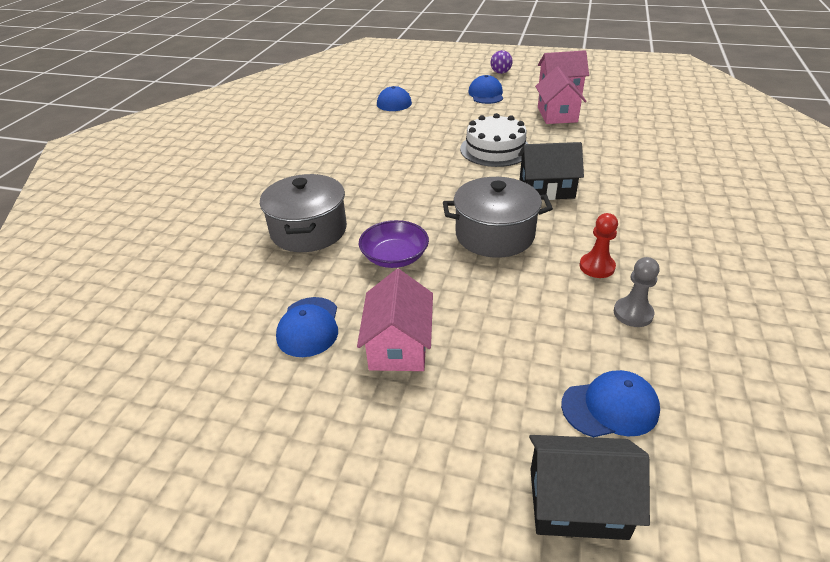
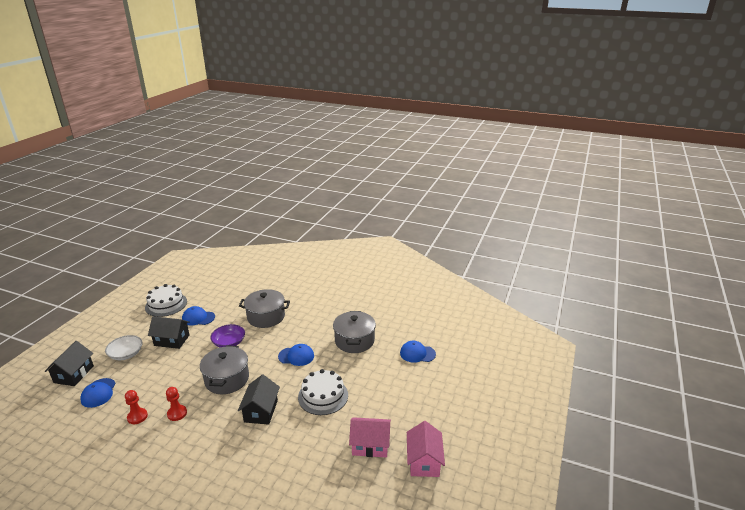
camera: 95 degrees right, 10 degrees down
(238, 416) = (166, 304): none -> white cake
(373, 141) = (354, 341): none -> grey pot
(399, 345) = (172, 340): pink house -> black house
(466, 415) = (126, 354): none -> white bowl
(486, 94) = (422, 407): blue cap -> blue cap (296, 356)
(500, 73) = (473, 425): purple ball -> none
(633, 313) = (137, 417): grey pawn -> red pawn

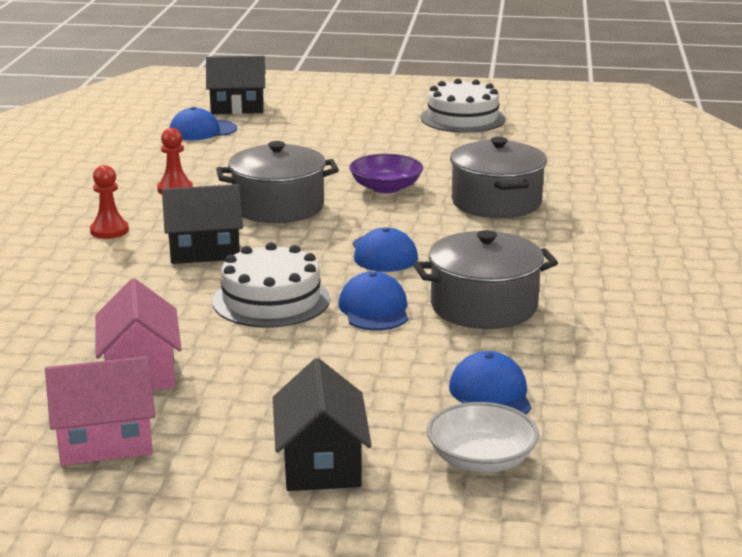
camera: 75 degrees right, 5 degrees down
(126, 354) = (303, 125): white bowl -> white bowl (481, 459)
(137, 417) = (158, 166): red pawn -> red pawn (109, 231)
(172, 340) = (361, 145): black house -> black house (321, 463)
(198, 318) = (442, 149): blue cap -> blue cap (374, 309)

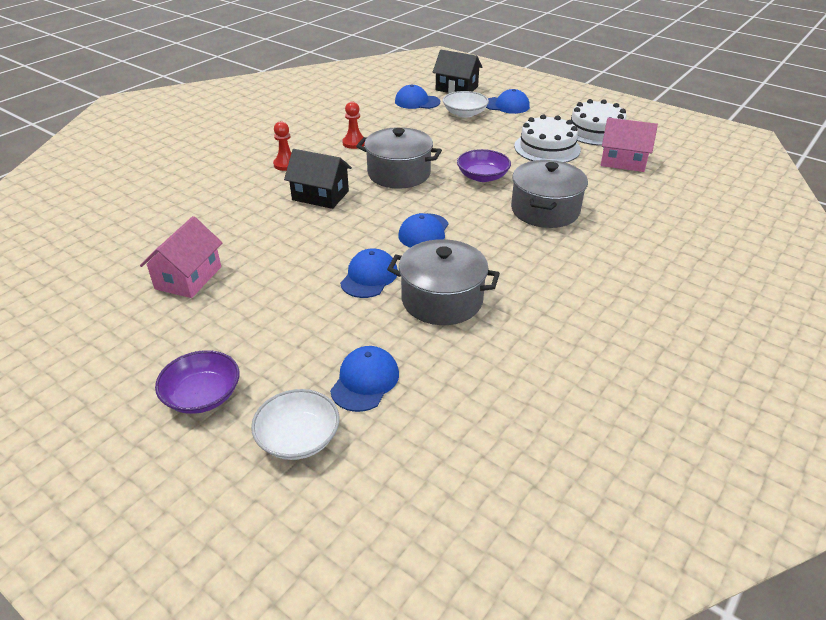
camera: 30 degrees right, 15 degrees up
(105, 441) = (114, 325): pink house -> pink house (623, 161)
(271, 300) = (316, 247): white cake -> white cake (547, 148)
(282, 131) = (465, 113): none -> white bowl
(321, 463) = (202, 395): black house -> purple bowl
(325, 113) = (506, 105): none -> blue cap

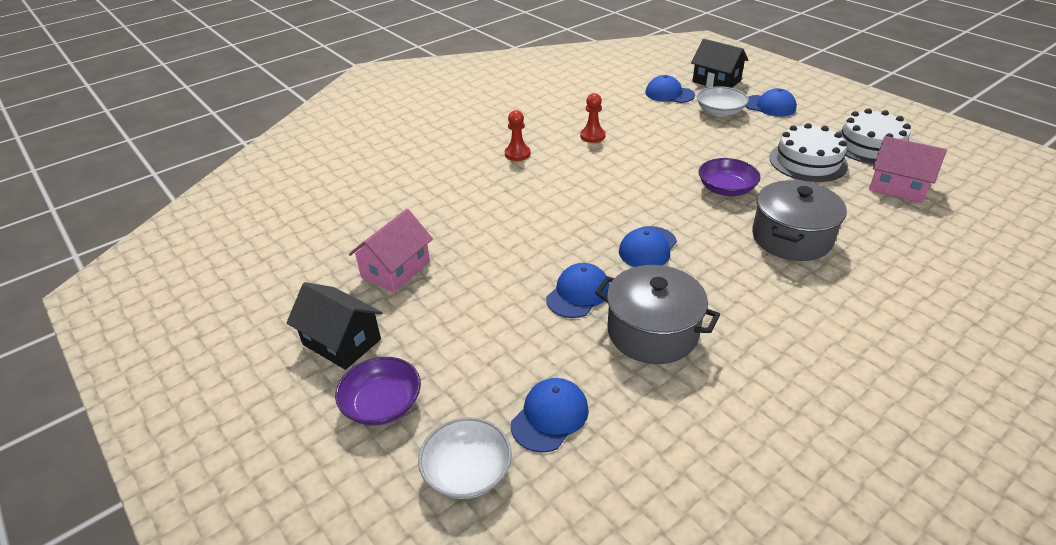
camera: 15 degrees right, 0 degrees up
(320, 195) = (545, 193): black house -> black house (342, 342)
(399, 173) = (633, 176): grey pot -> none

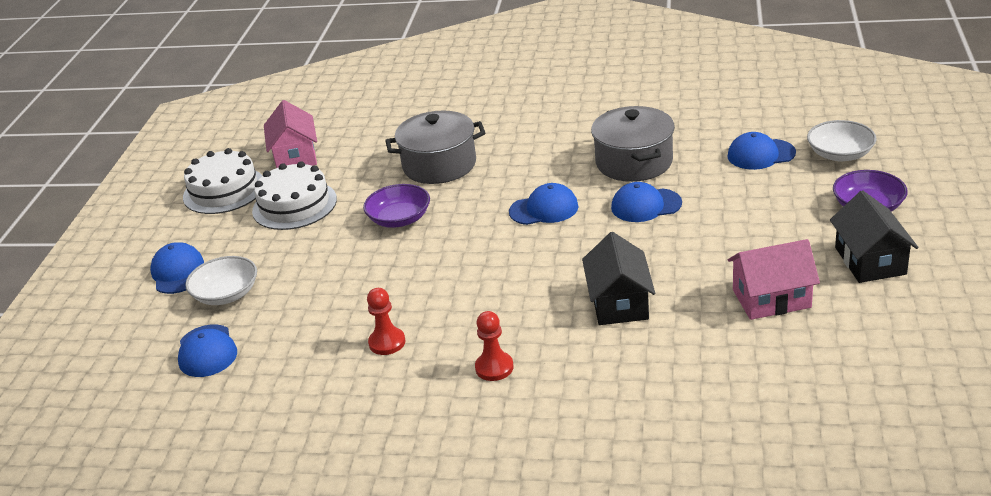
camera: 130 degrees left, 5 degrees down
(716, 81) = (131, 337): black house -> black house (619, 303)

